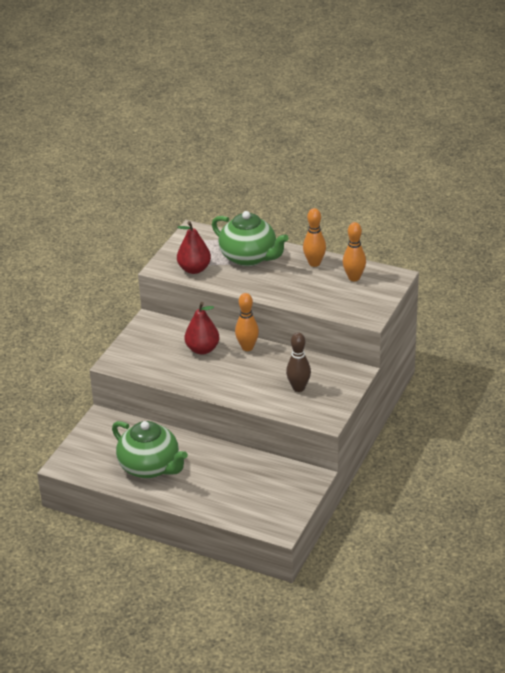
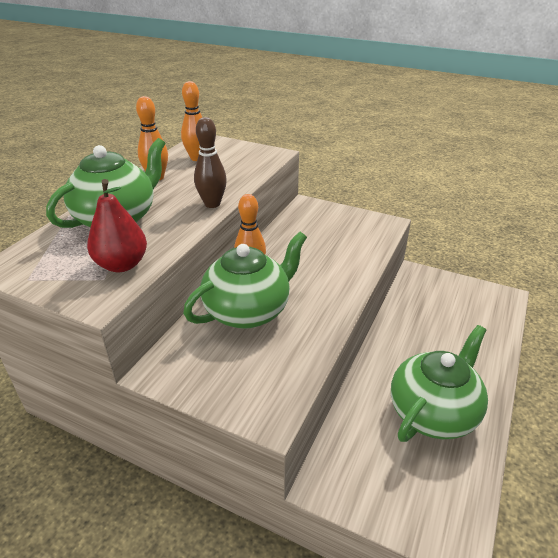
camera: 90 degrees left, 0 degrees up
(202, 349) = (248, 311): red pear -> green teapot
(298, 388) = (333, 238): brown bowling pin -> brown bowling pin (212, 204)

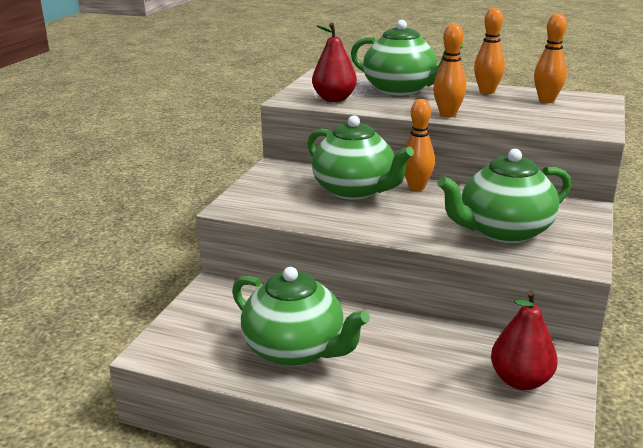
camera: 85 degrees right, 10 degrees down
(212, 204) = (448, 114): brown bowling pin -> orange bowling pin
(342, 243) = (503, 231): none -> green teapot
(446, 296) = (520, 380): none -> red pear

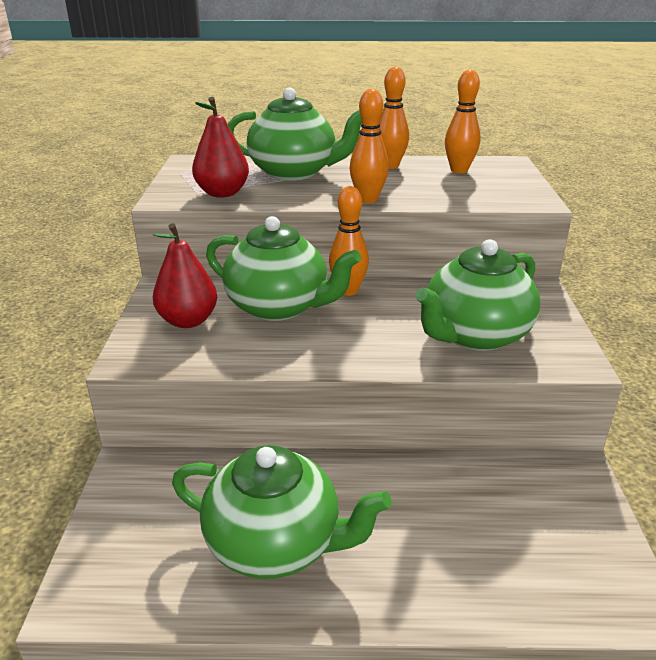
camera: 20 degrees left, 5 degrees up
(520, 380) = (553, 519): red pear -> red pear (188, 321)

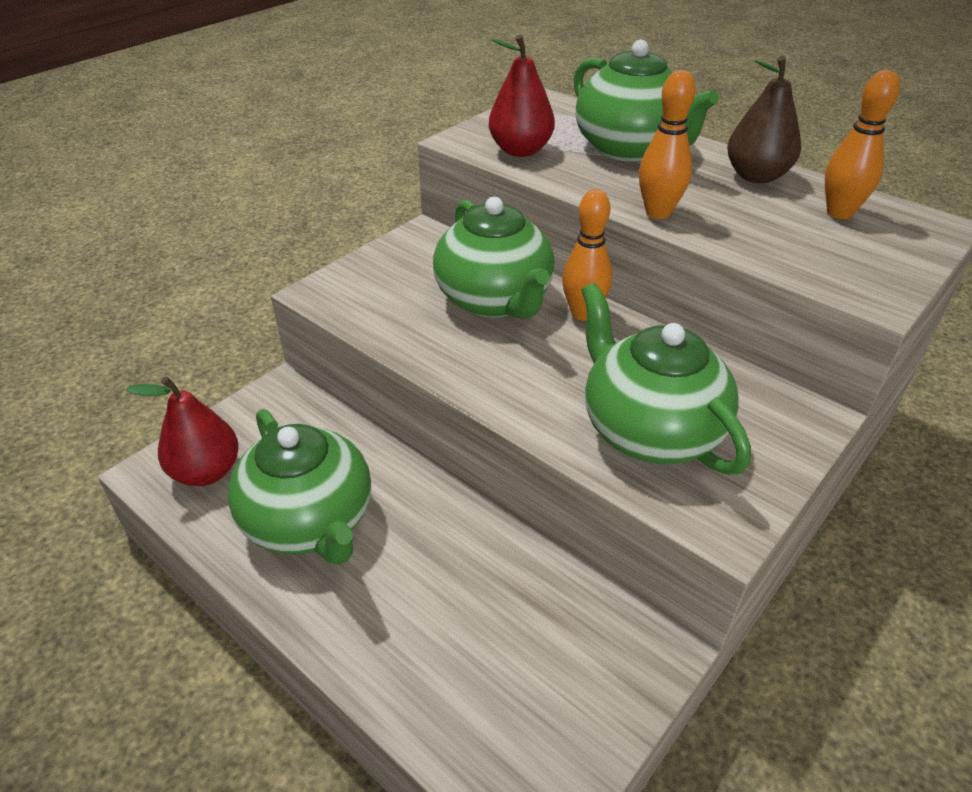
camera: 40 degrees right, 10 degrees up
(188, 321) = (402, 277): red pear -> red pear (206, 472)
(390, 166) = (756, 176): orange bowling pin -> brown pear
(474, 335) = (649, 430): green teapot -> green teapot turned 60 degrees clockwise

